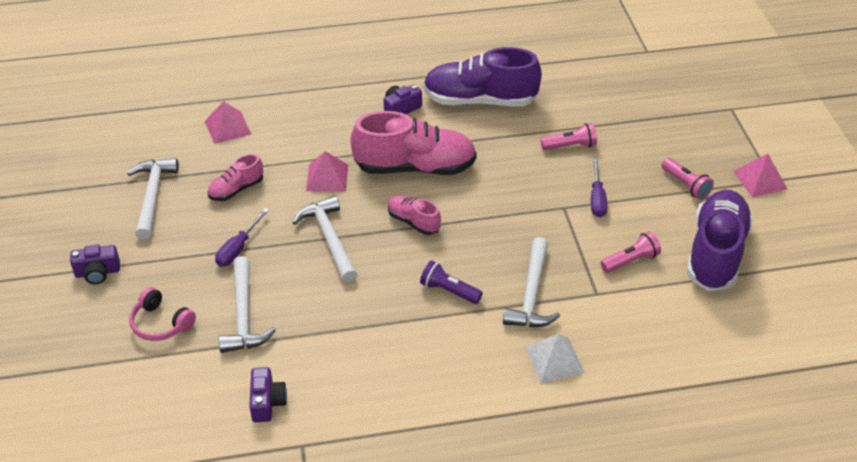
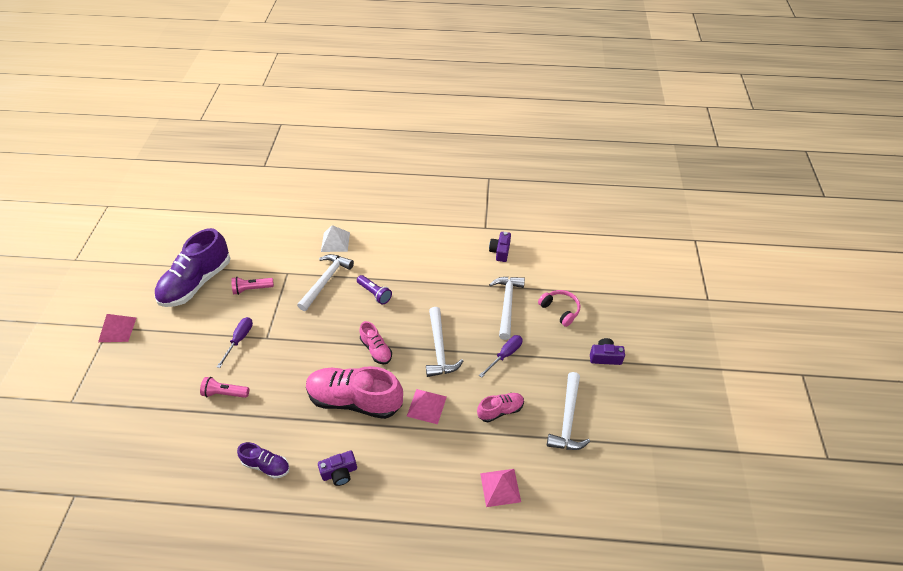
camera: 165 degrees left, 5 degrees up
(480, 100) = (266, 465): purple shoe -> purple shoe, size x0.50
(685, 185) = (171, 337): pink flashlight -> none

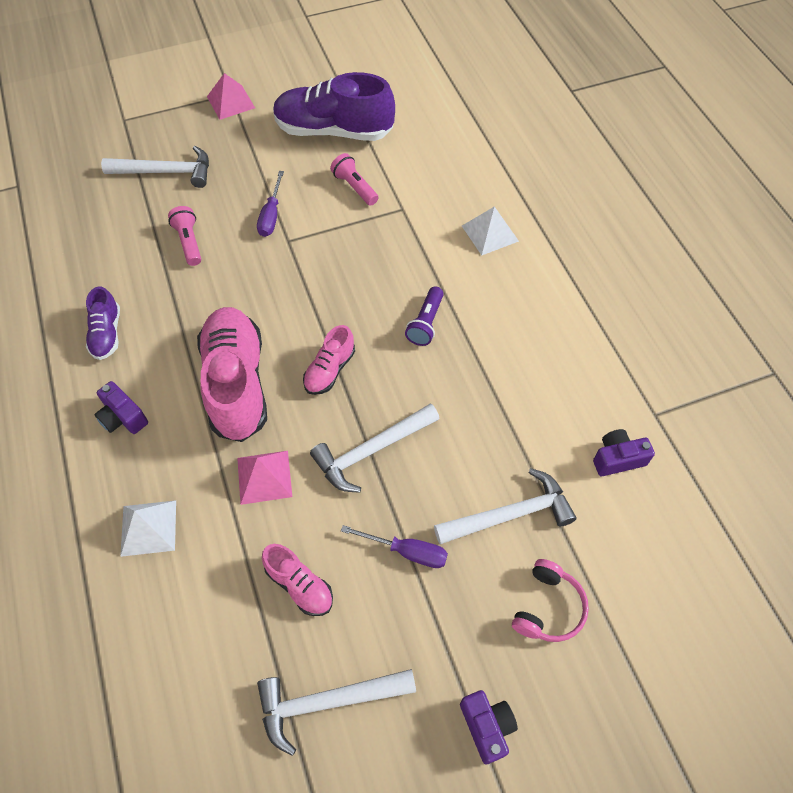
camera: 65 degrees right, 10 degrees up
(239, 340) = (271, 215): purple screwdriver -> purple screwdriver turned 105 degrees clockwise
(326, 281) = (414, 256): white hammer -> white hammer (166, 172)
(426, 478) = (148, 527): none -> white pyramid
(500, 487) = (167, 637): pink pyramid -> none

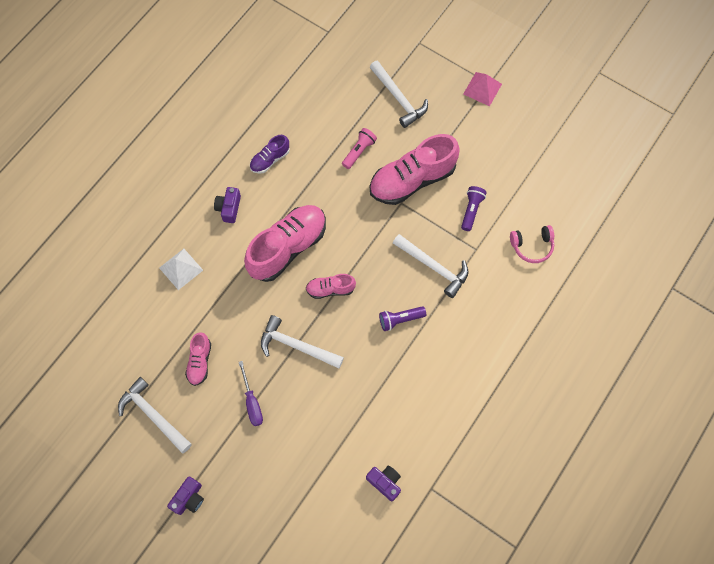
camera: 55 degrees right, 10 degrees up
(264, 477) = (244, 302): pink pyramid -> none
(271, 215) = (412, 180): purple screwdriver -> pink shoe
(334, 131) = (507, 165): purple shoe -> none
(355, 187) = (471, 210): pink flashlight -> purple flashlight
(490, 233) = (497, 313): white pyramid -> none
(510, 515) = (309, 443): white hammer -> white hammer (433, 267)
(548, 607) = (269, 493): pink headphones -> pink headphones (532, 246)

